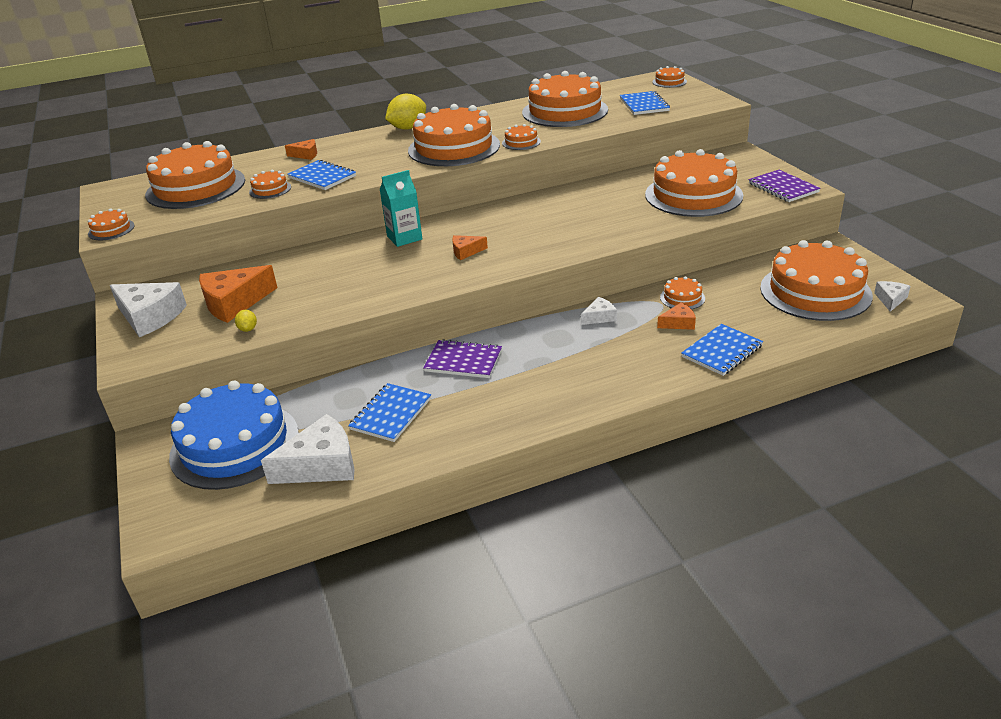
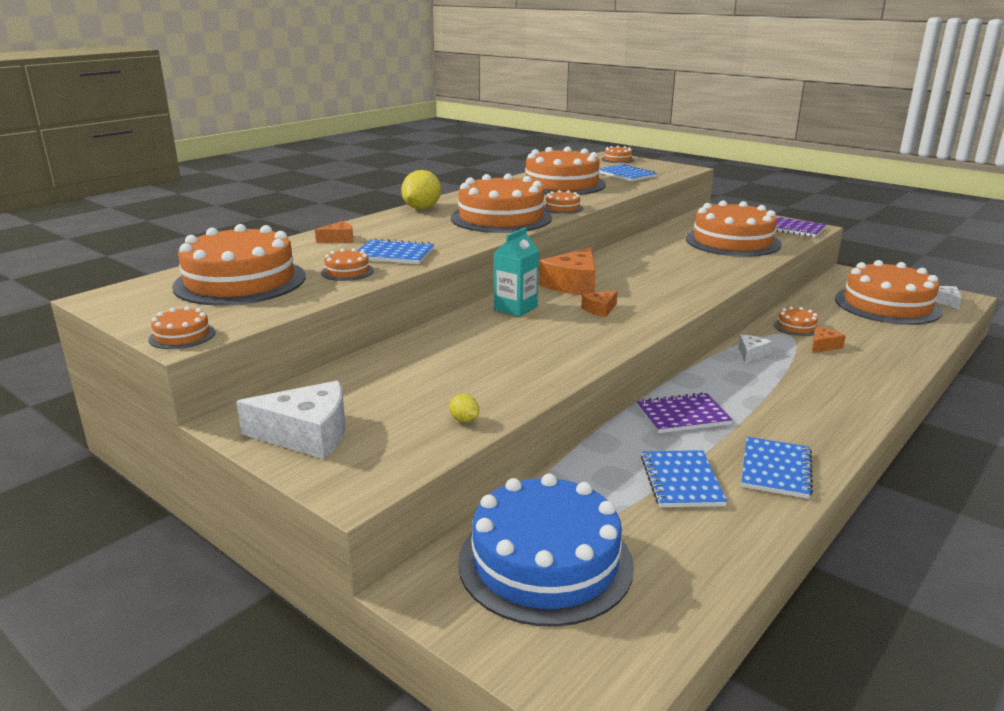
camera: 30 degrees left, 10 degrees down
(234, 303) = (405, 398): orange cheese -> orange cheese (573, 284)
(321, 465) = (680, 552): white cheese -> none
(722, 351) = (890, 359): blue notebook -> blue notebook (776, 469)

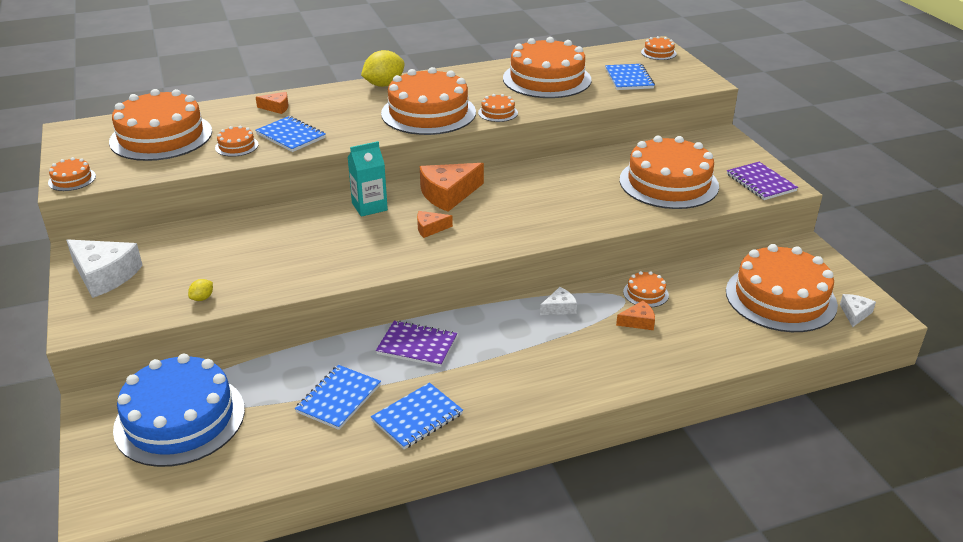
camera: 30 degrees right, 10 degrees up
(464, 420) = (202, 298): yellow lemon -> yellow lemon turned 45 degrees clockwise

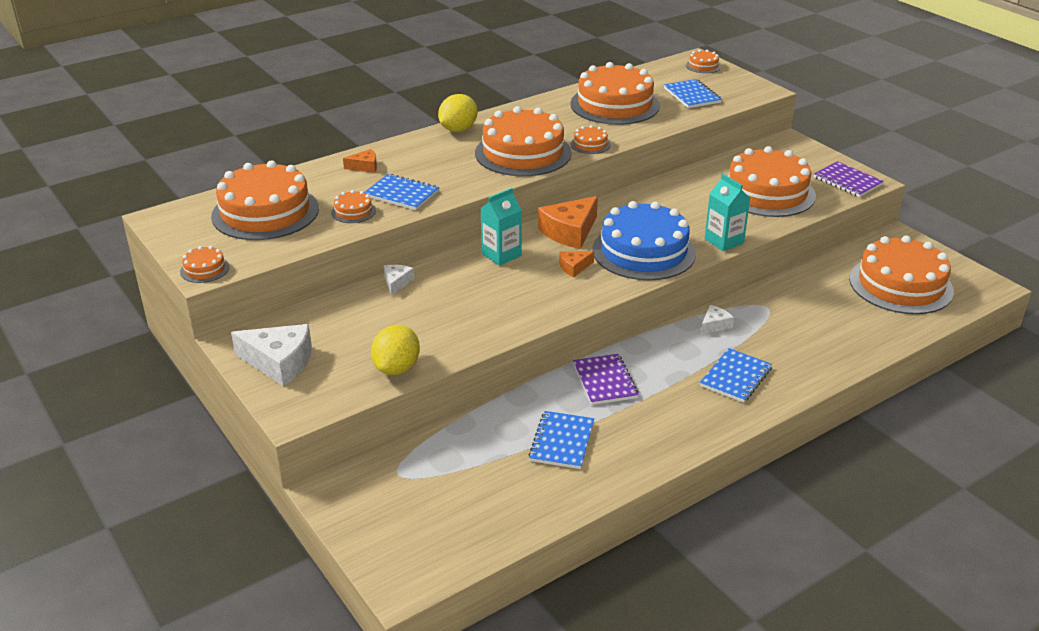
camera: 15 degrees left, 0 degrees up
(180, 419) = (421, 488): blue cake -> blue cake (643, 251)
(202, 298) = (397, 368): yellow lemon -> yellow lemon, size x2.17
(417, 345) = (605, 381): purple notebook -> purple notebook turned 75 degrees clockwise
(417, 417) = (645, 445): blue notebook -> blue notebook (735, 377)
(595, 224) = (724, 241): none -> turquoise carton
(638, 322) = (791, 326): orange cheese -> none
(645, 293) = (783, 299): orange cake -> none
(855, 313) = (968, 289): white cheese -> white cheese (397, 282)

